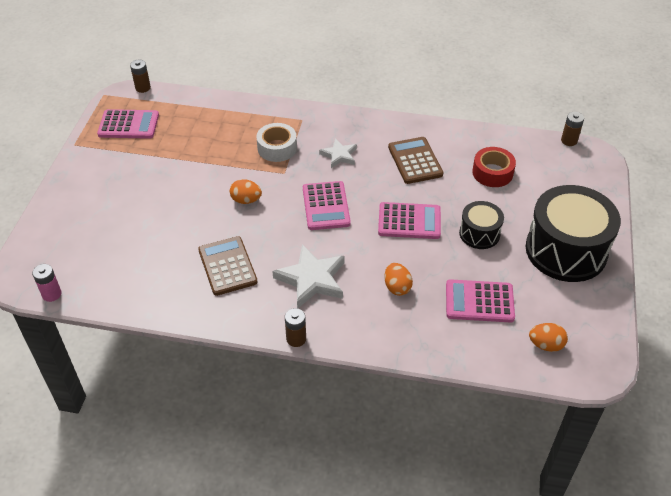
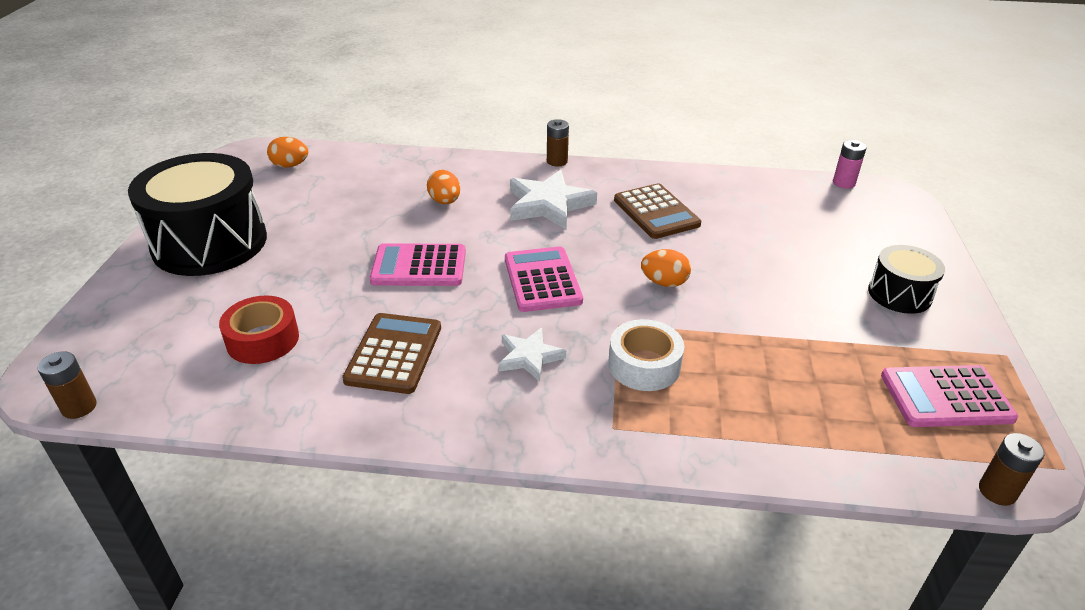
camera: 175 degrees right, 10 degrees down
(415, 161) = (394, 353): brown calculator -> brown calculator turned 150 degrees counterclockwise
(479, 233) = (321, 256): black drum -> black drum (899, 294)
(479, 302) = (349, 193): pink calculator -> none

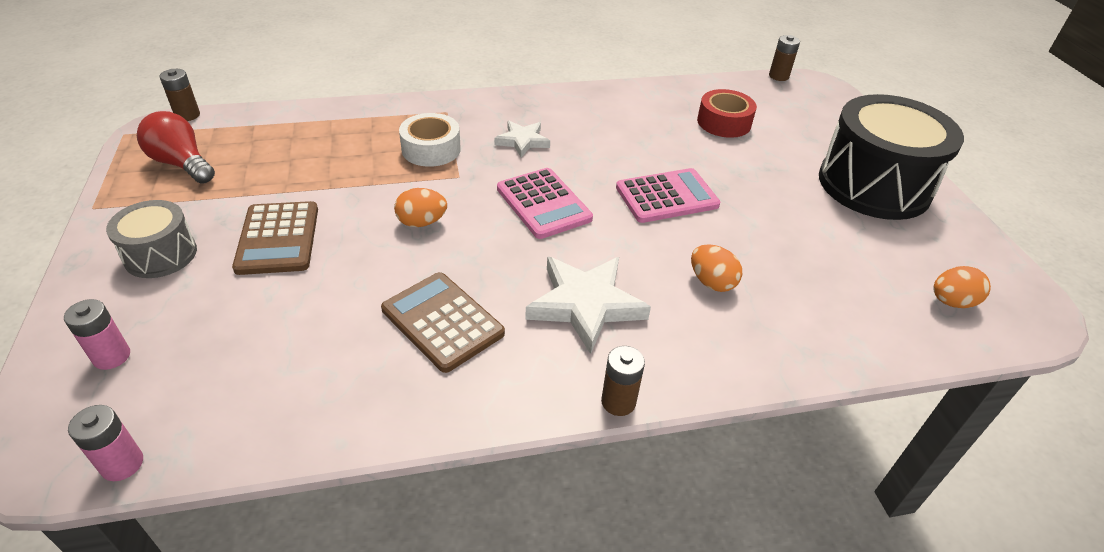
camera: 160 degrees right, 5 degrees up
(394, 353) = (623, 128): brown calculator -> brown calculator (278, 238)
(887, 230) = (112, 356): none -> pink battery
(899, 294) = (161, 255): black drum -> grey drum
(946, 397) = (182, 164): pink calculator -> red light bulb

